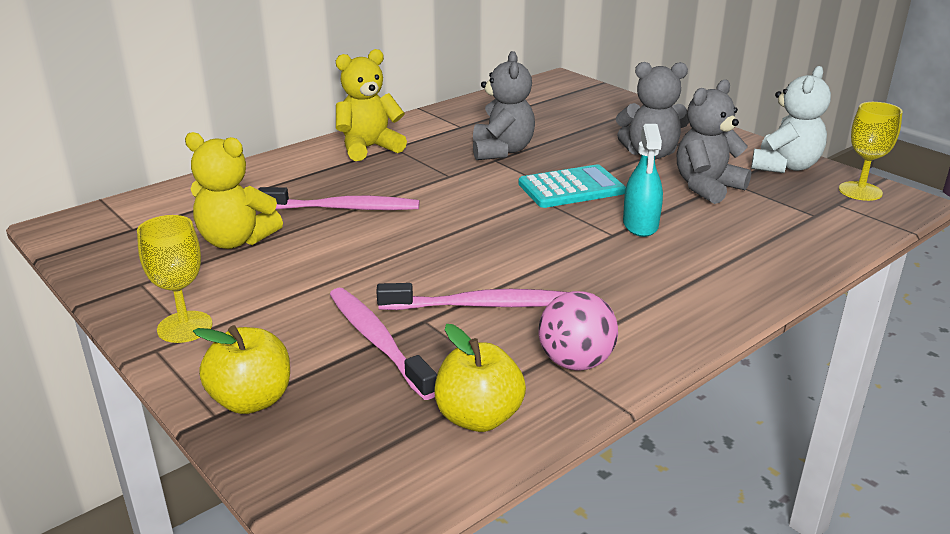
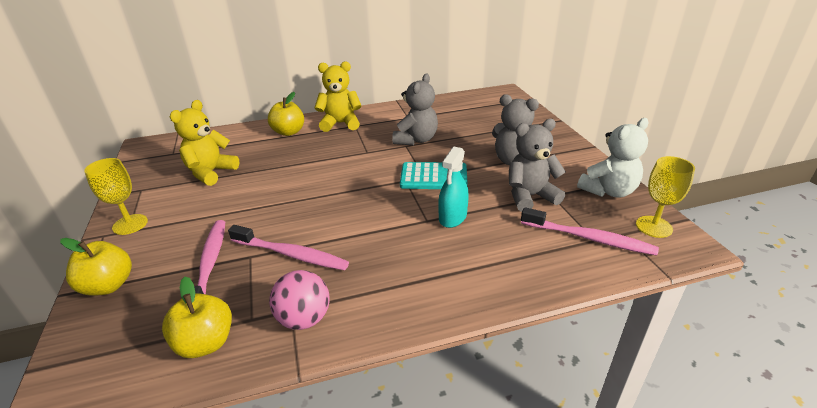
camera: 25 degrees right, 5 degrees up
(236, 240) = (211, 172): yellow teddy bear -> yellow teddy bear turned 75 degrees clockwise
(299, 170) = (289, 132): none -> yellow apple
(344, 208) = (286, 163): pink toothbrush -> pink toothbrush (589, 238)

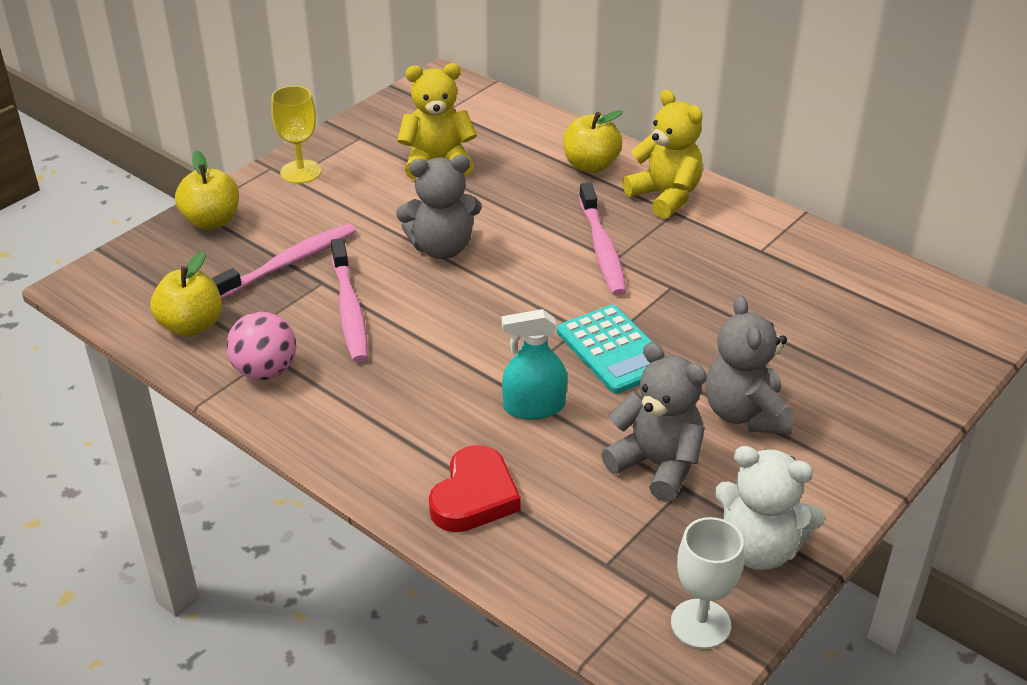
camera: 55 degrees right, 5 degrees up
(416, 140) = (699, 289): grey teddy bear -> grey teddy bear (442, 248)
(509, 267) = (474, 496): none -> red heart
(589, 238) = (605, 557): pink toothbrush -> pink toothbrush (602, 248)
(654, 227) = (700, 624): yellow goblet -> white goblet

